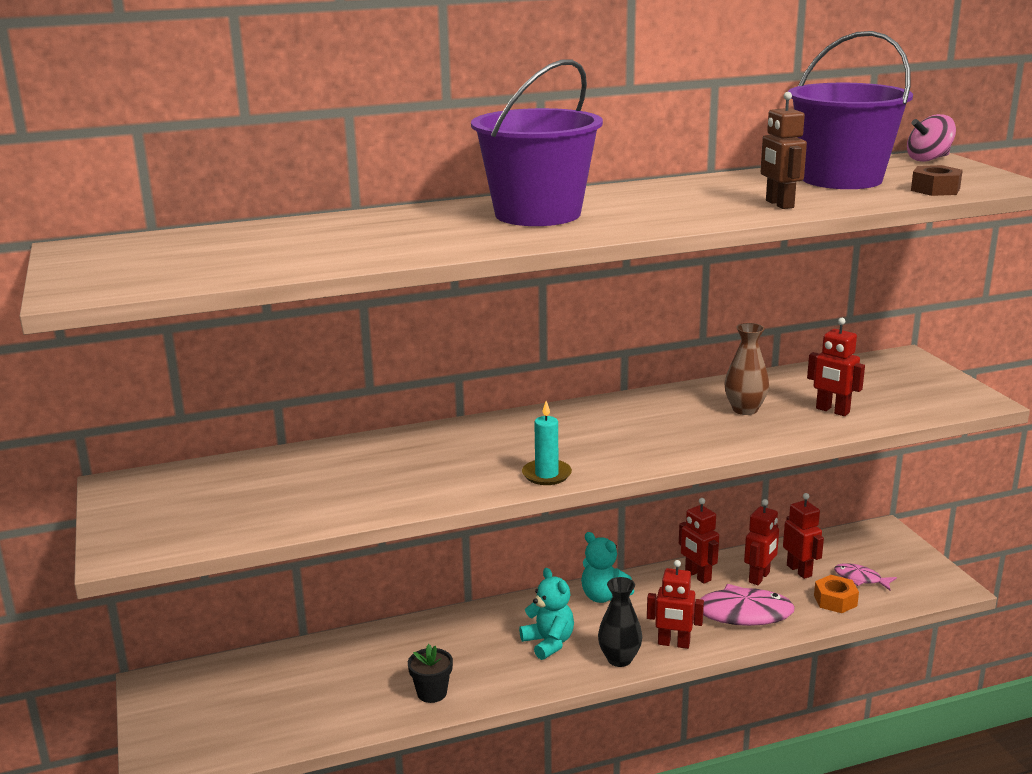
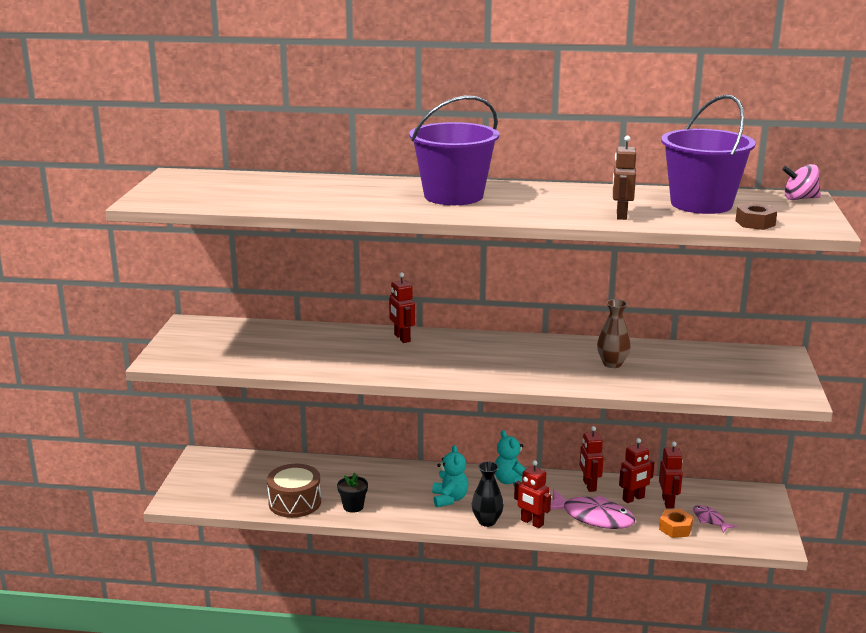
camera: 25 degrees right, 0 degrees up
(345, 712) = (295, 502): none -> brown drum
(546, 475) = (433, 374): turquoise candle -> none
(832, 411) = (675, 378): red robot -> red robot (402, 338)

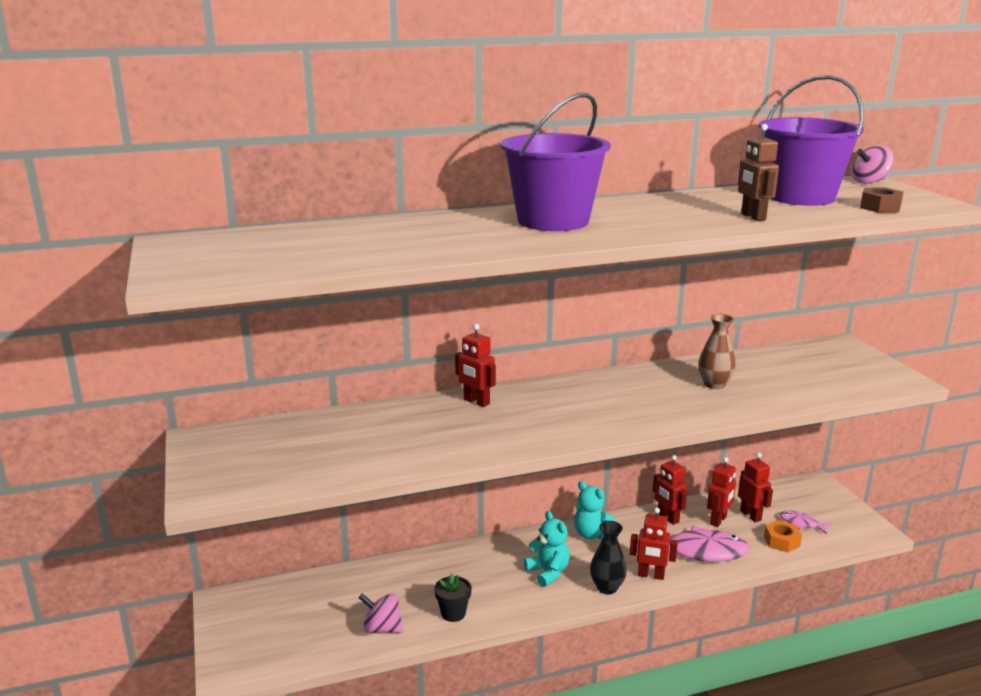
camera: 25 degrees left, 0 degrees up
(295, 502) = (382, 628): brown drum -> pink spinning top

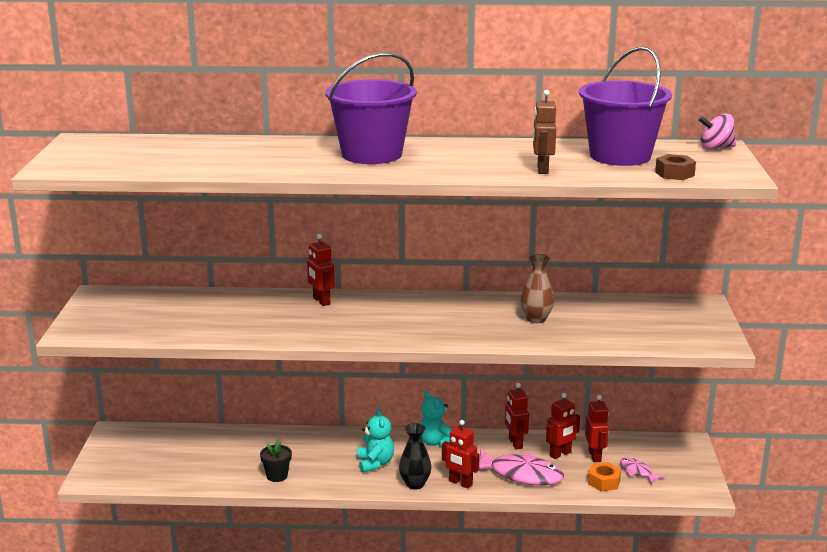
camera: 20 degrees right, 0 degrees up
(382, 628) = (216, 474): pink spinning top -> none

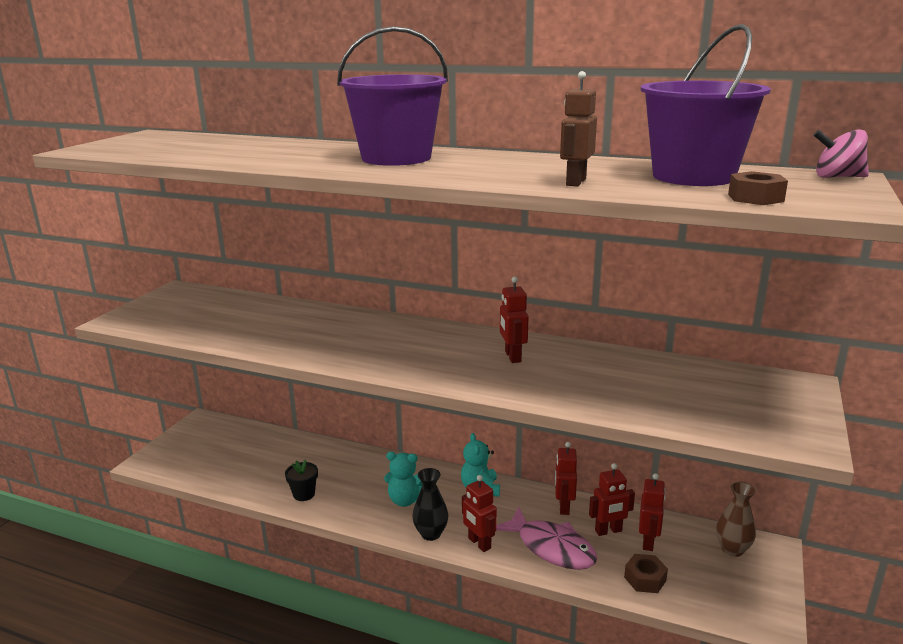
camera: 20 degrees right, 0 degrees up
(321, 301) = (364, 321): red robot -> red robot (512, 357)
(375, 463) = (405, 500): turquoise teddy bear -> turquoise teddy bear turned 90 degrees clockwise
(536, 319) = (578, 373): brown vase -> brown vase (732, 549)
(604, 482) = (645, 579): orange nut -> brown nut
(637, 472) = (692, 574): pink fish -> none

